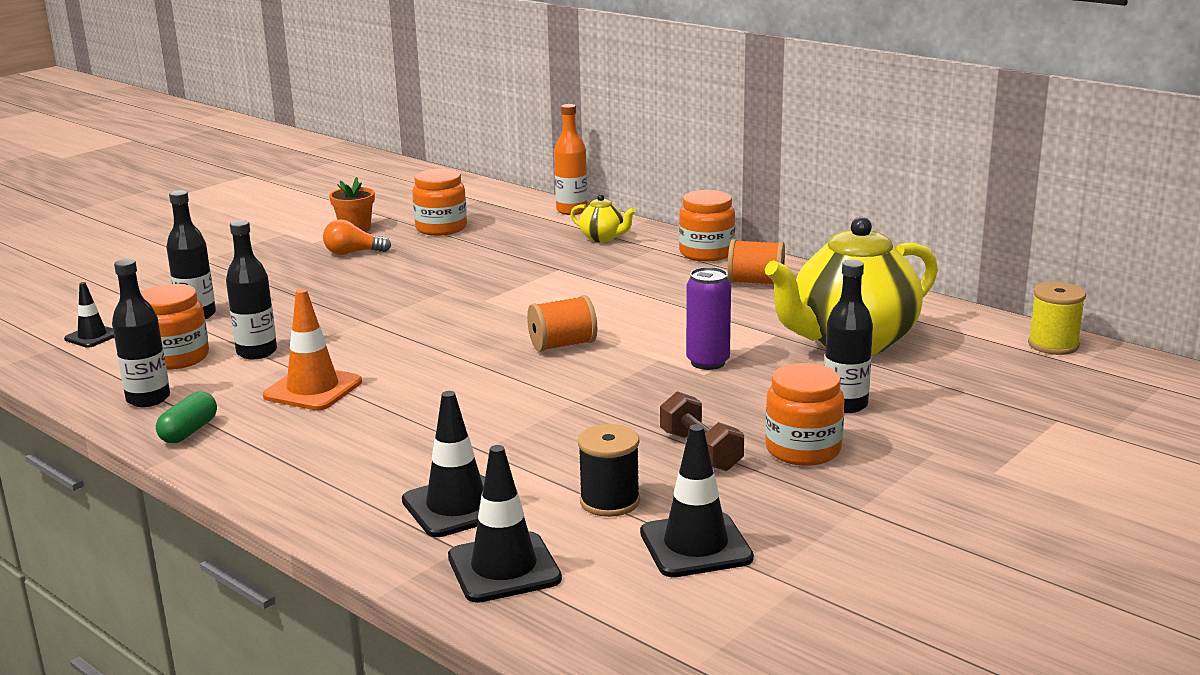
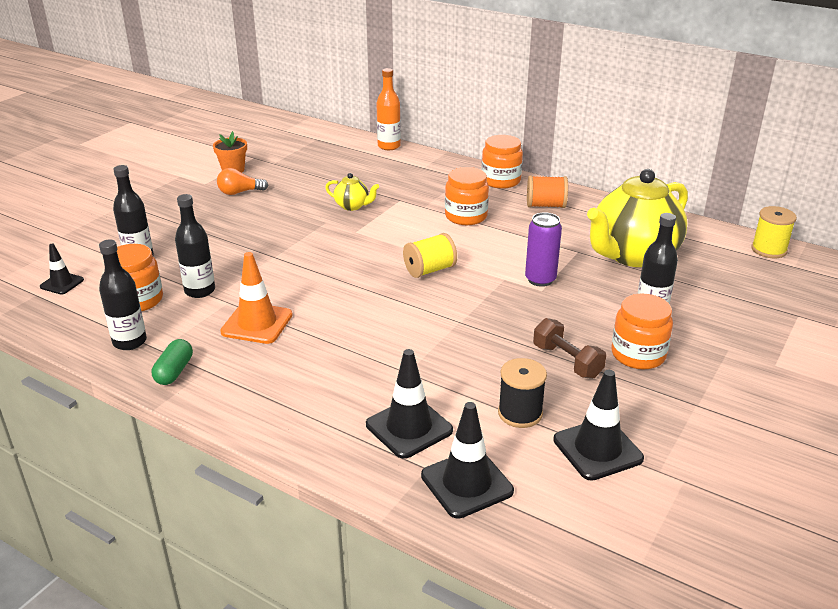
camera: 10 degrees left, 10 degrees up
(441, 228) = (298, 166): orange jar -> orange jar (466, 216)
(562, 345) = (429, 270): orange spool -> yellow spool
(602, 238) = (421, 170): yellow teapot -> yellow teapot (352, 206)

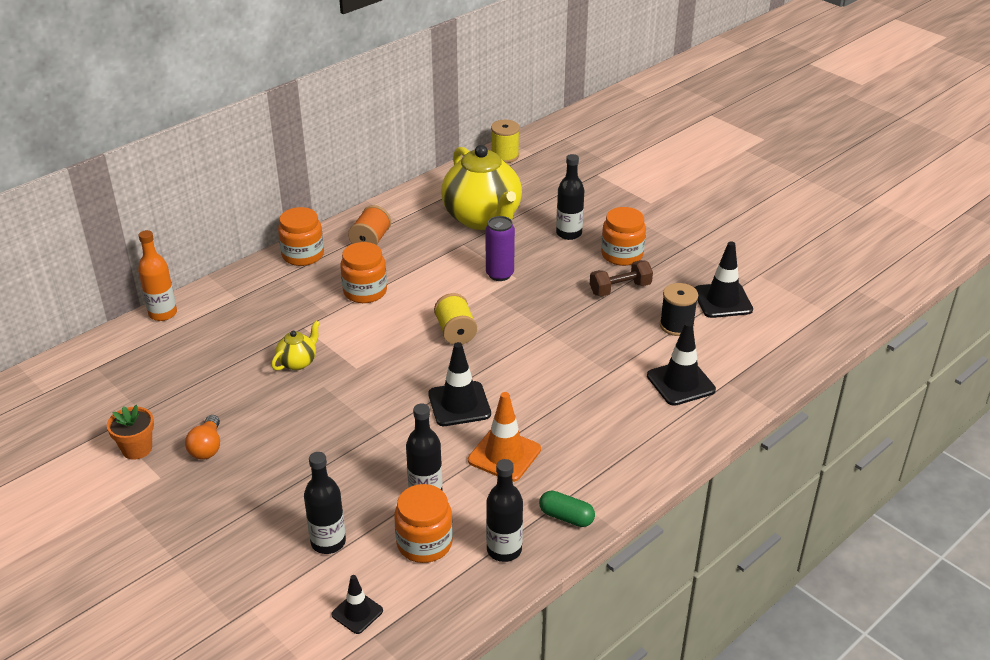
camera: 75 degrees left, 5 degrees up
(466, 483) = (747, 366): black traffic cone -> black traffic cone (459, 404)

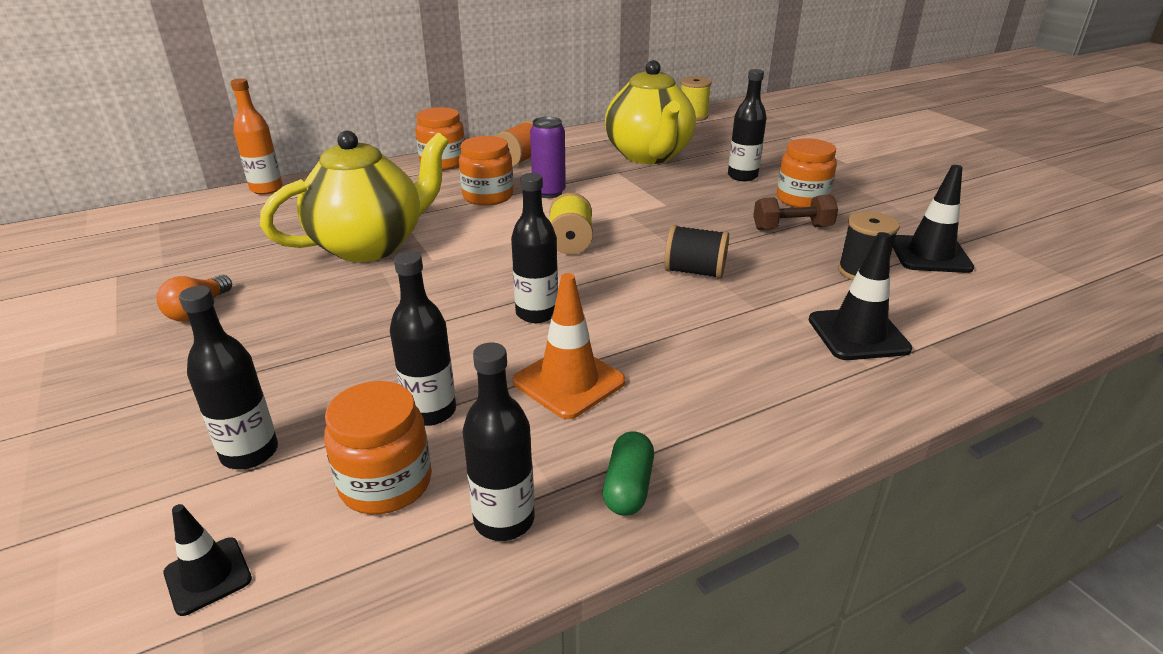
camera: 15 degrees right, 5 degrees down
(137, 449) = (121, 300): orange flower pot -> none
(298, 362) = (370, 245): yellow teapot -> yellow teapot, size x2.34
(459, 404) = (537, 313): black traffic cone -> black bottle
(499, 274) = (648, 199): purple can -> purple can (549, 193)
(558, 346) = (694, 272): none -> black spool
(566, 517) = (628, 487): green capsule -> green capsule turned 60 degrees clockwise

